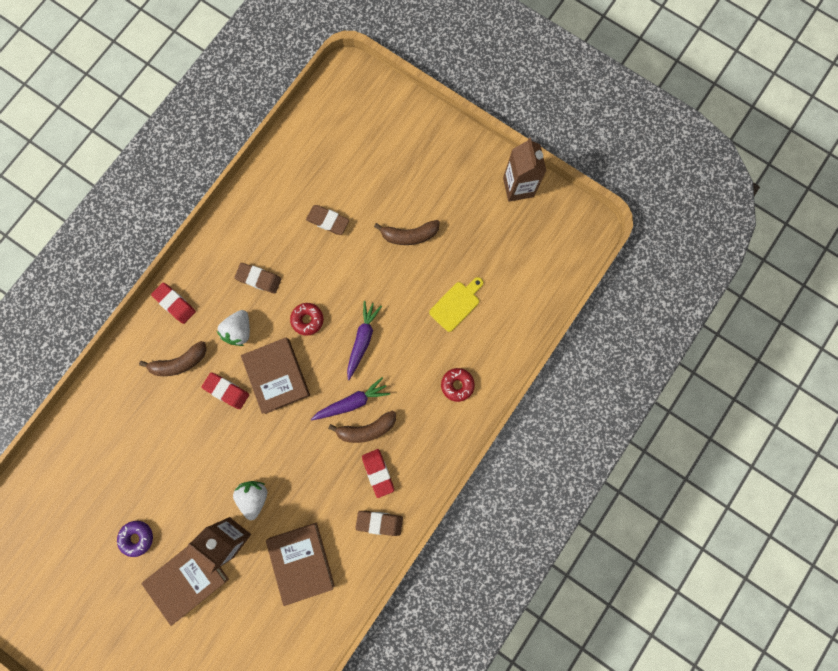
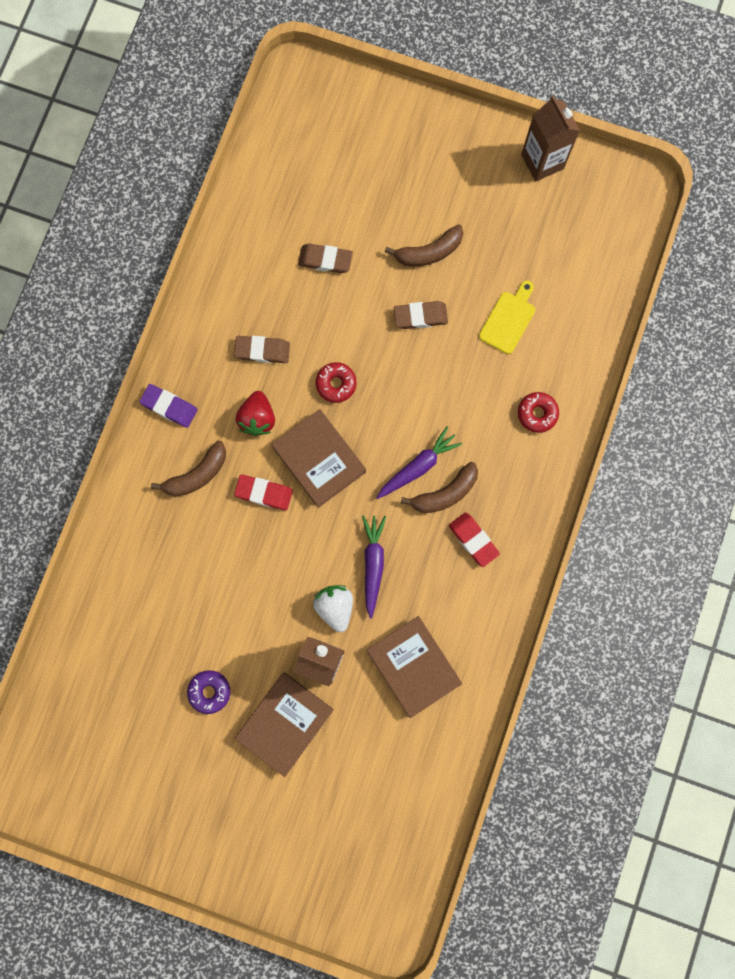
camera: 15 degrees left, 0 degrees up
(175, 304) = (169, 407): red eraser -> purple eraser
(239, 331) = (257, 418): white strawberry -> red strawberry
(362, 340) = (409, 390): purple carrot -> purple carrot (373, 564)
(379, 522) = (492, 596): brown eraser -> brown eraser (420, 316)

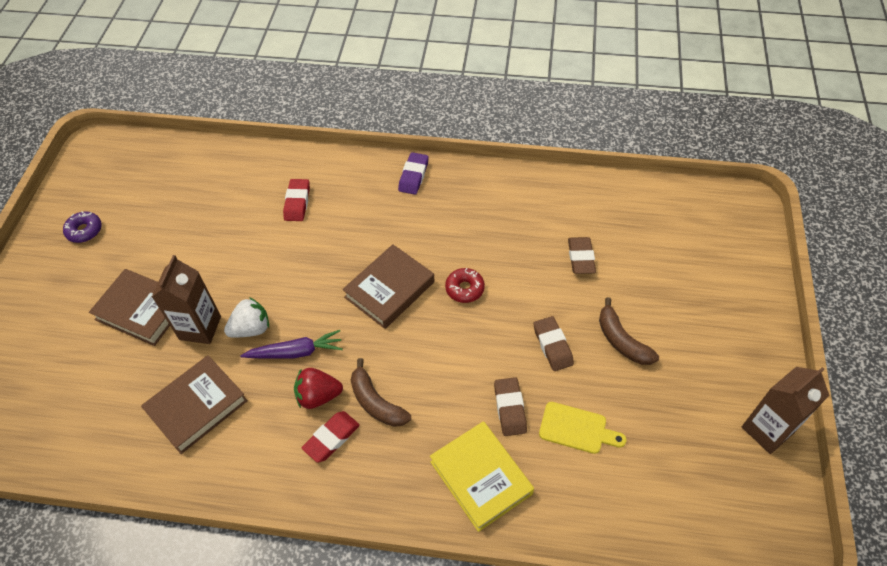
camera: 80 degrees right, 25 degrees down
(197, 474) = (358, 205): brown banana -> none
(209, 691) = (170, 250): purple donut -> purple donut (84, 231)
(257, 418) = (417, 237): red strawberry -> red strawberry (318, 396)
(262, 351) = (480, 228): brown eraser -> brown eraser (510, 408)
(264, 493) = (350, 254): red eraser -> red eraser (297, 202)
(418, 466) = (399, 373): purple carrot -> none
(537, 413) = (481, 477): red donut -> yellow book

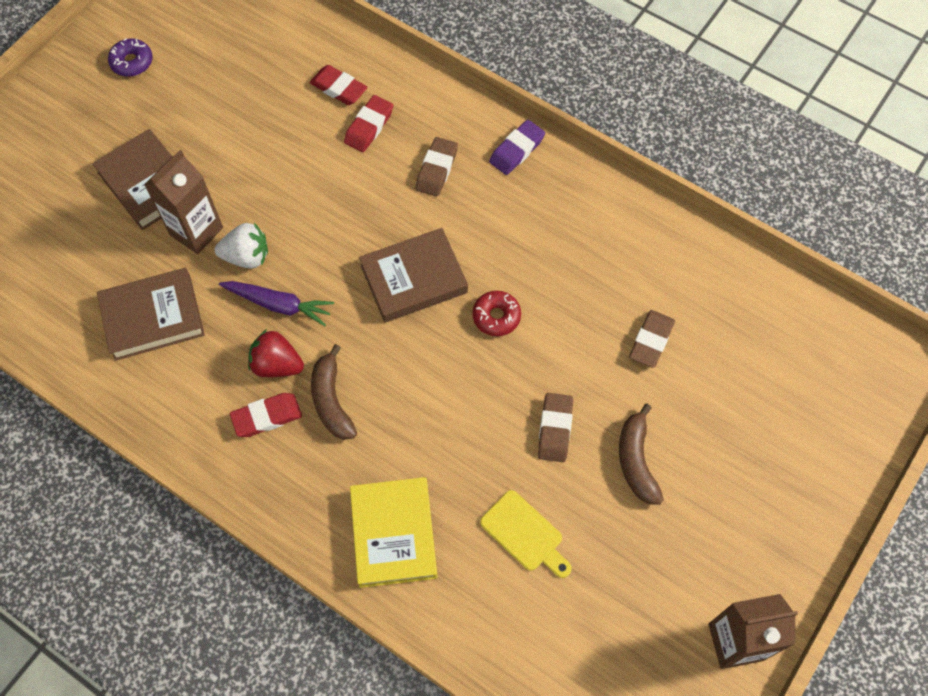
camera: 25 degrees right, 10 degrees up
(260, 186) = (339, 88): none -> red eraser
(510, 408) = (466, 476): brown eraser -> brown eraser (436, 170)

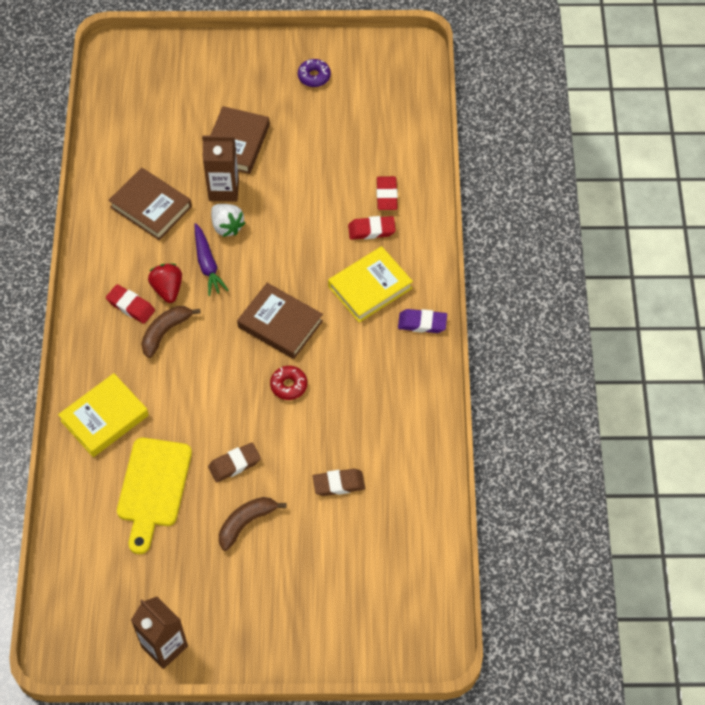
camera: 55 degrees right, 5 degrees down
(436, 170) = (370, 287): brown eraser -> yellow book
(525, 534) = (153, 488): yellow cutting board -> yellow cutting board, size x1.66

